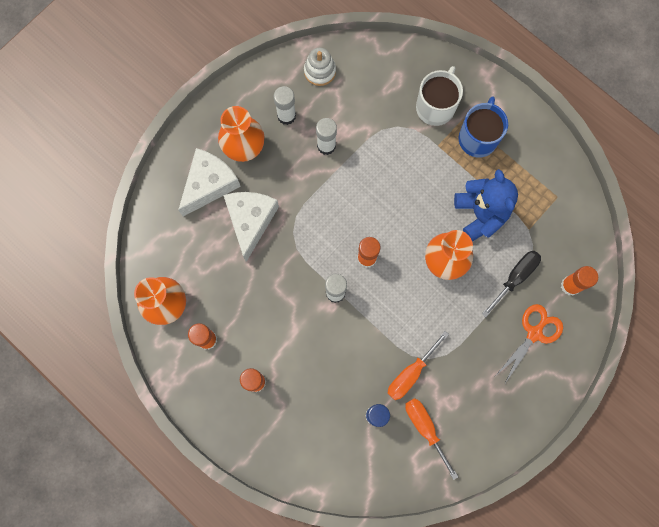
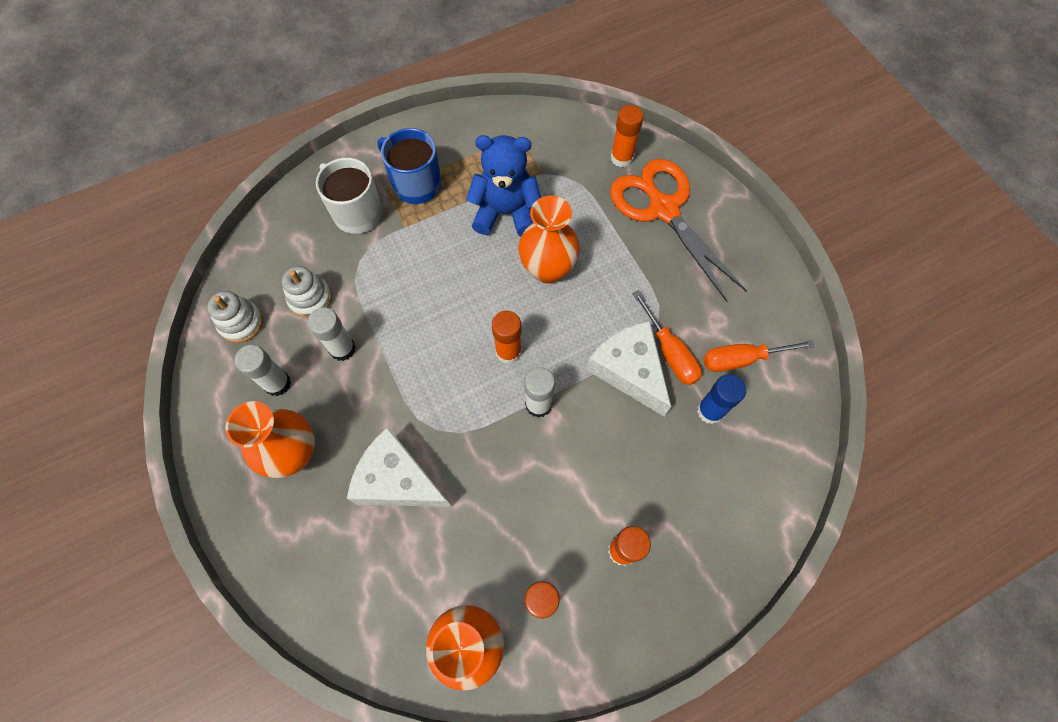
camera: 70 degrees left, 10 degrees down
(209, 184) = (320, 520): white cheese -> white cheese (629, 370)
(355, 107) = (310, 298): none -> white stacking toy
(515, 278) = (593, 205): black screwdriver -> none
(534, 333) = (663, 209): orange scissors -> orange scissors, size x1.65

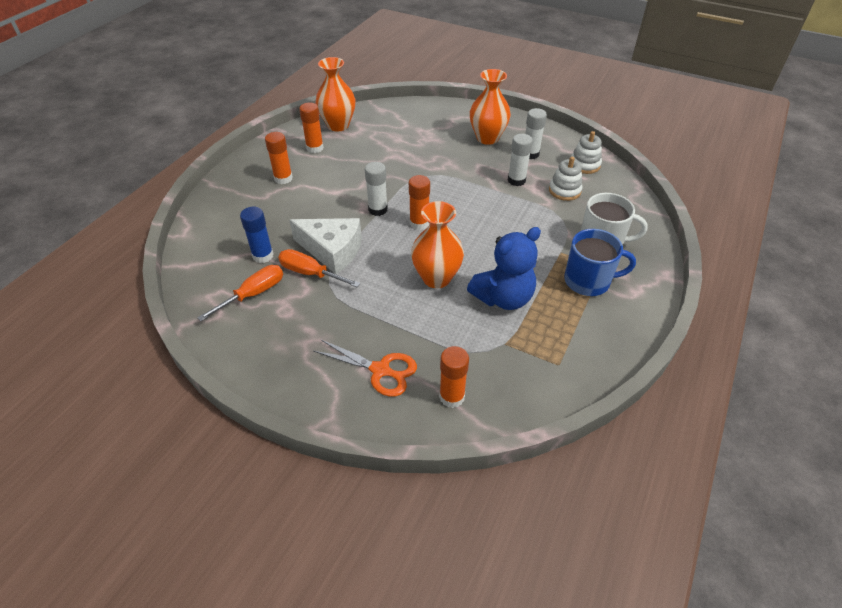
camera: 145 degrees right, 20 degrees down
(398, 480) = (425, 152): white cheese -> none
(663, 209) = (380, 370): orange scissors -> orange scissors, size x0.61

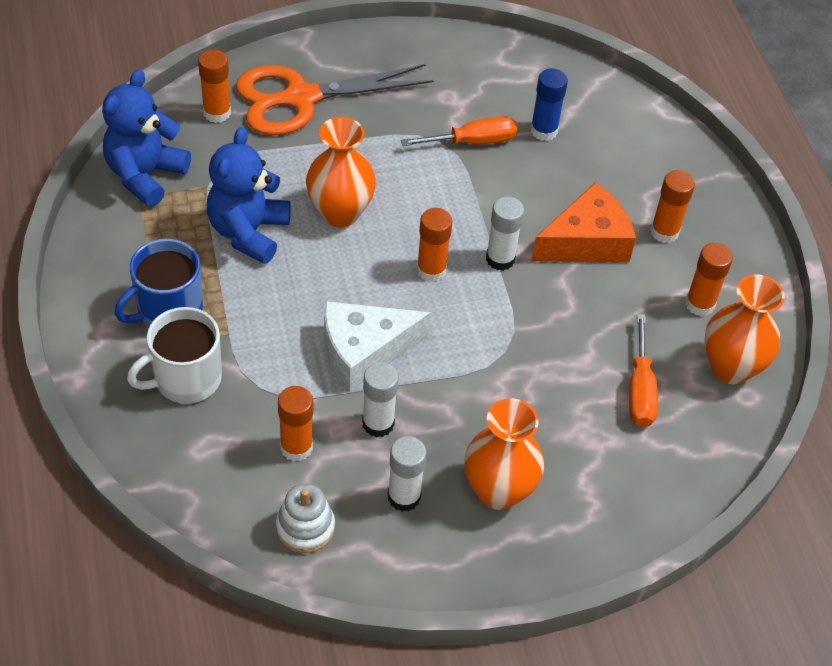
camera: 135 degrees right, 5 degrees up
(253, 294) = (497, 92): orange screwdriver -> orange screwdriver (640, 389)
(325, 194) = (586, 242): none -> orange cheese
(332, 250) = (483, 178): white cheese -> white cheese (364, 351)
(380, 370) = (300, 98): orange scissors -> orange scissors, size x1.65
(544, 377) = (145, 175): none -> blue teddy bear
(564, 191) = (296, 447): white stacking toy -> orange glue stick

